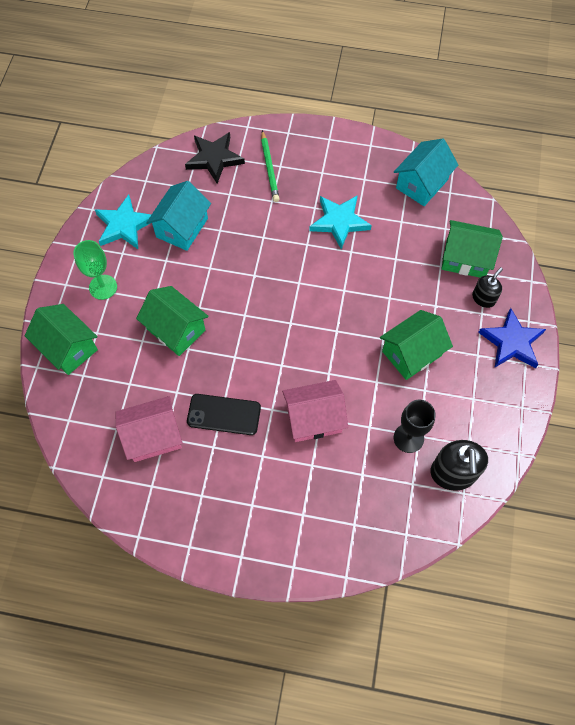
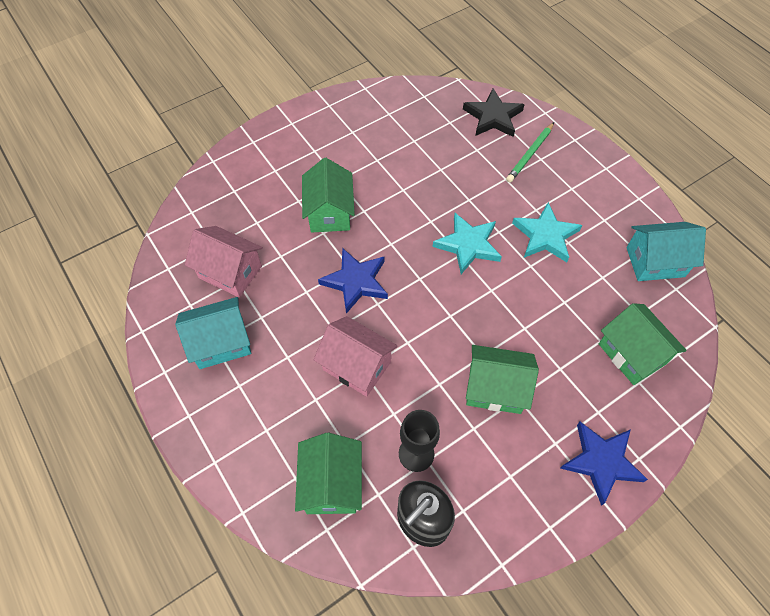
camera: 45 degrees right, 5 degrees down
(68, 348) = (246, 165): green house -> green house (332, 484)
(103, 287) = (313, 144): green goblet -> none
(124, 225) = (375, 114): turquoise star -> turquoise star (468, 245)
(182, 228) = (414, 146): turquoise house -> turquoise house (221, 343)
(224, 414) = (294, 301): black phone -> none
(250, 363) = (356, 282): none -> blue star
(483, 298) = (614, 401): black soap dispenser -> none

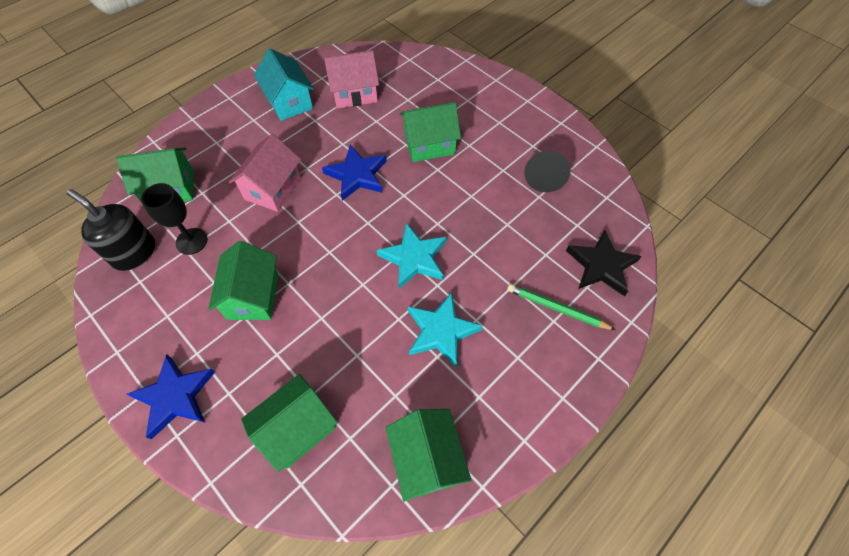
camera: 80 degrees right, 0 degrees up
(230, 272) = (354, 93): pink house -> pink house turned 60 degrees clockwise
(392, 132) = (544, 177): none -> black cone
(655, 262) = (427, 459): turquoise house -> green house

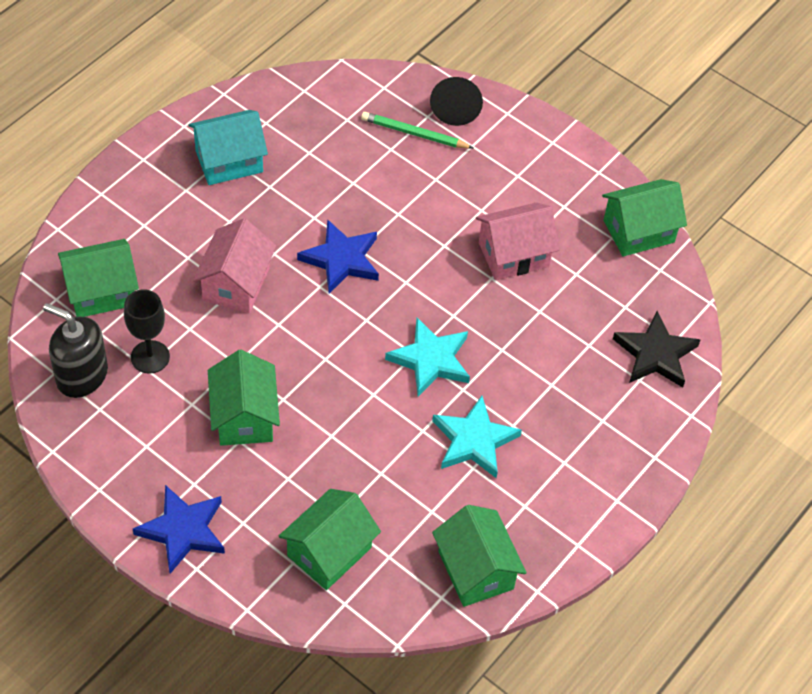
camera: 10 degrees left, 5 degrees down
(289, 102) = (229, 161): turquoise house -> turquoise house turned 75 degrees counterclockwise
(354, 93) = (316, 144): pink house -> pink house (513, 254)
(429, 145) = (429, 213): green house -> green house (638, 231)
(544, 177) = (580, 248): black cone -> black cone (455, 107)
(556, 308) = (605, 406): green pencil -> green pencil (414, 134)

